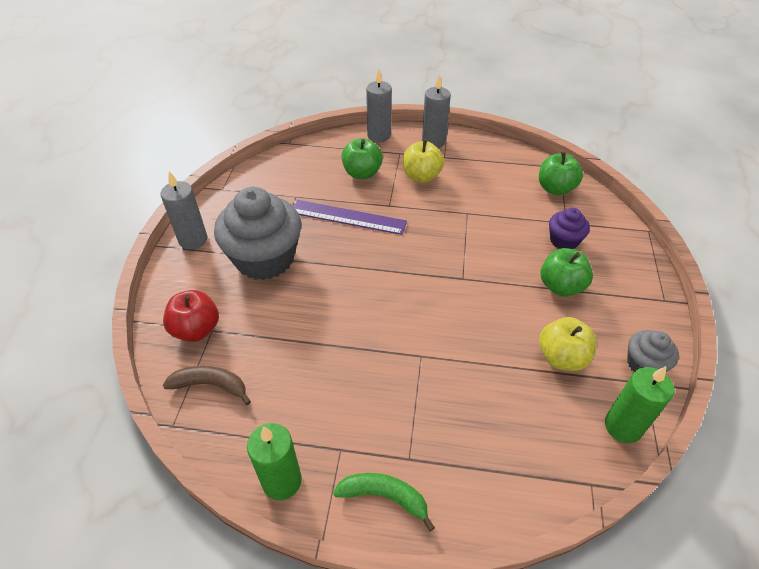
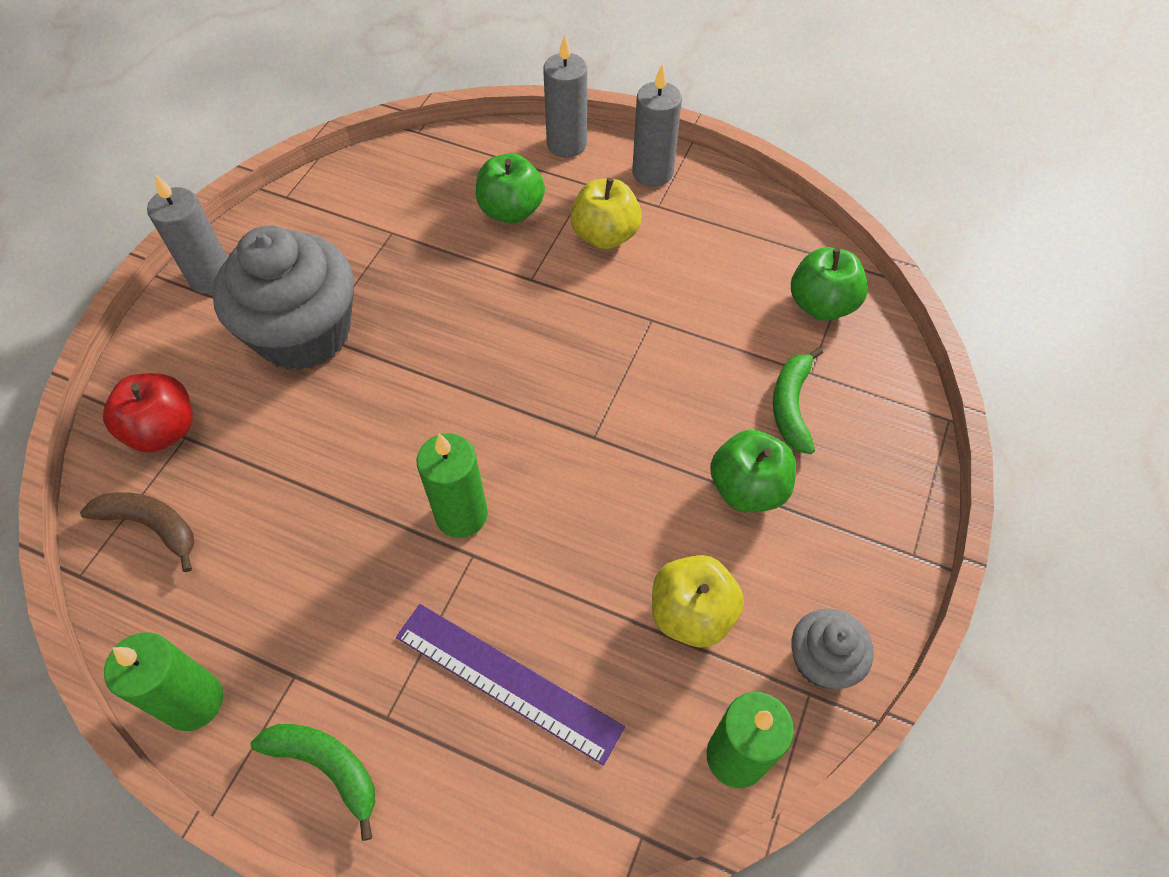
camera: 15 degrees right, 10 degrees up
(348, 217) = (458, 287): purple ruler -> purple ruler (507, 681)
(404, 335) = (461, 515): none -> green candle
(564, 240) = (791, 406): purple cupcake -> green banana

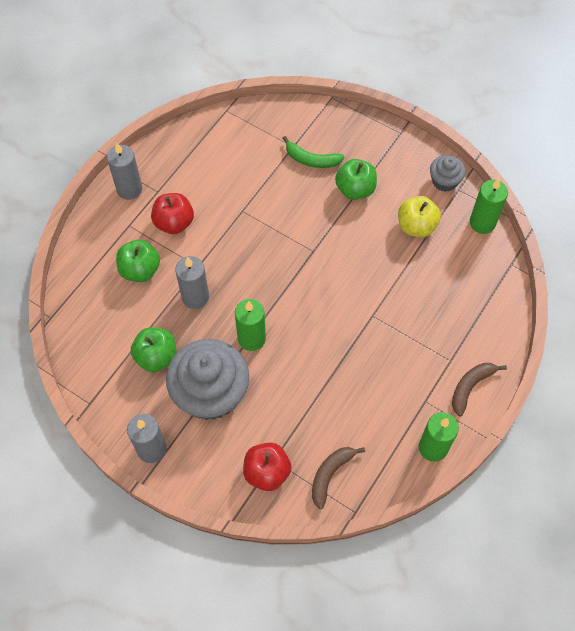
camera: 80 degrees left, 5 degrees up
(327, 766) = (470, 387): green banana -> brown banana
(461, 515) = (349, 318): green candle -> green candle (251, 338)
(507, 681) = (439, 307): purple ruler -> none
(566, 144) = (90, 231): grey candle -> grey candle (195, 297)
(605, 235) = (174, 223): yellow apple -> red apple
(821, 305) = (250, 130): green apple -> green apple (156, 357)

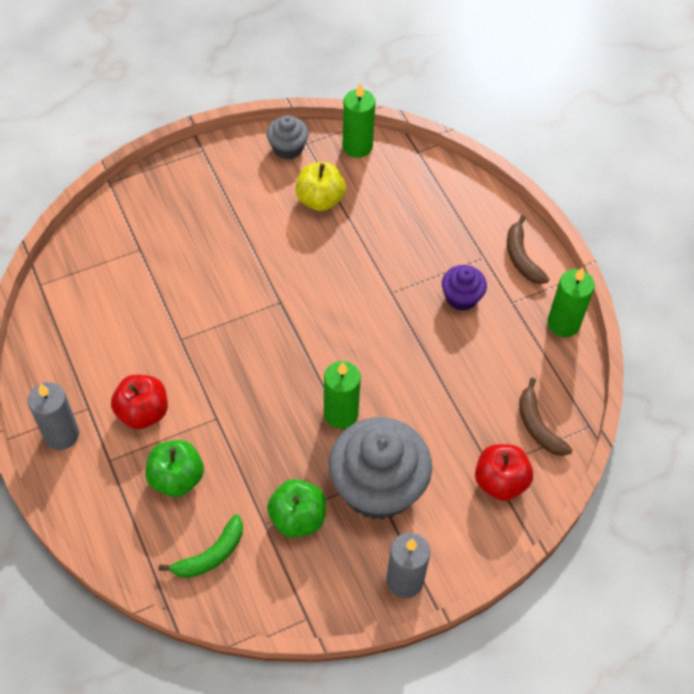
camera: 60 degrees left, 5 degrees down
(195, 297) = (252, 441): grey candle -> none
(311, 160) = (170, 242): green banana -> green banana (211, 555)
(355, 189) = (237, 225): green apple -> none
(403, 364) = (461, 297): none -> purple cupcake

